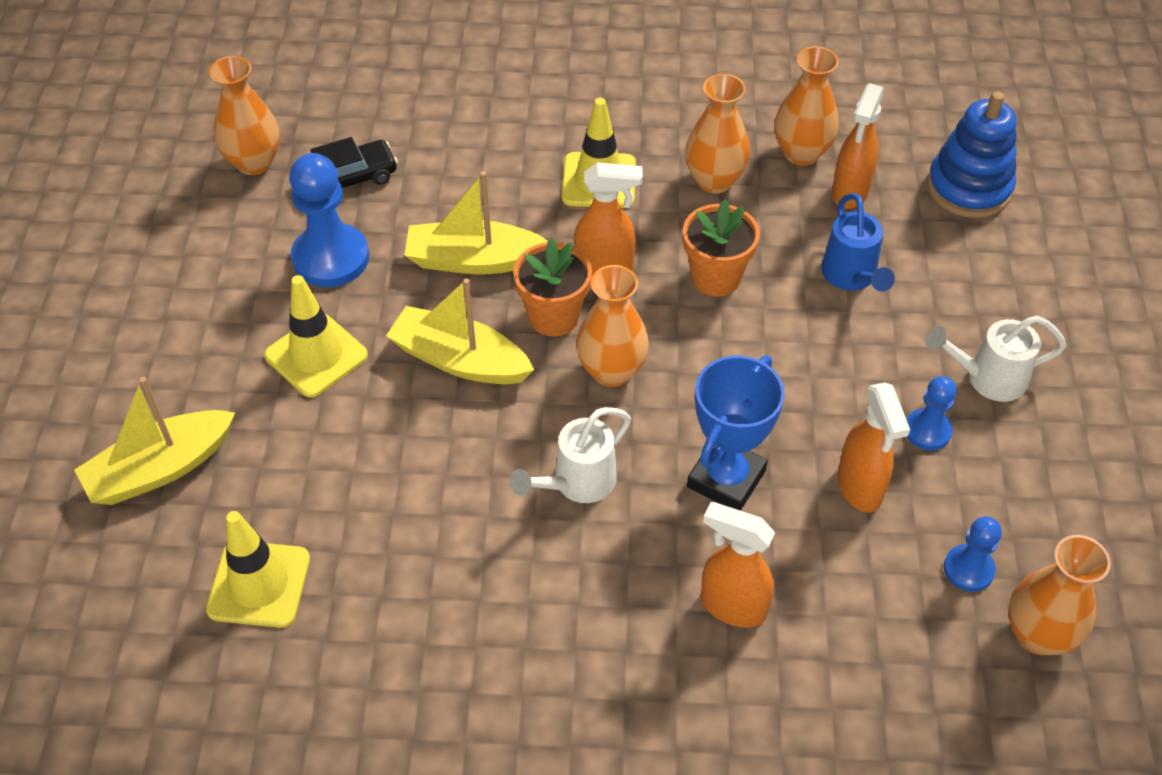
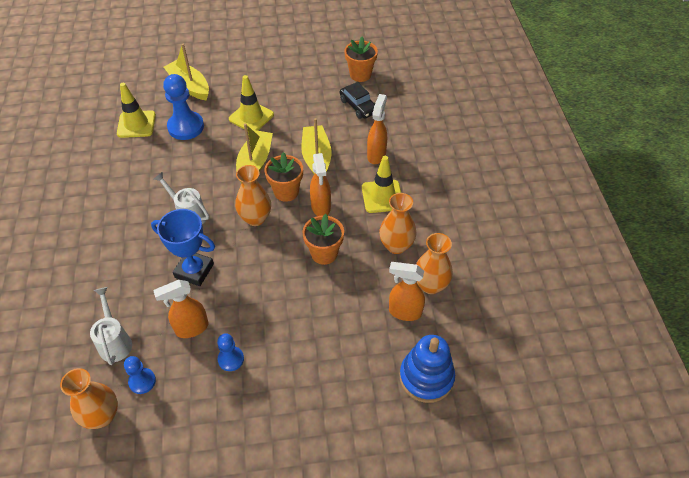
camera: 80 degrees right, 0 degrees up
(254, 162) = (360, 75): orange vase -> orange flower pot
(331, 258) = (308, 110): blue pawn -> blue pawn (186, 127)
(732, 606) = (122, 280): orange spray bottle -> orange spray bottle (376, 155)
(851, 277) = (337, 316): blue watering can -> none
(987, 378) = (271, 390): white watering can -> white watering can (115, 342)

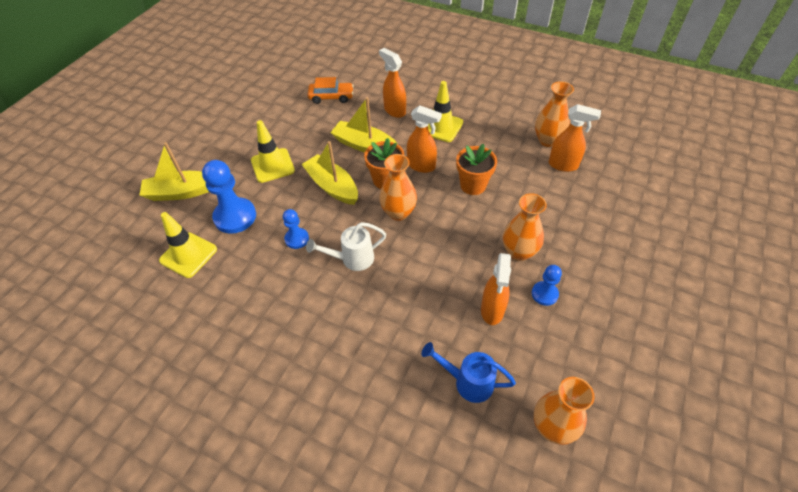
camera: 55 degrees left, 0 degrees up
(115, 342) = (468, 382): white watering can -> blue watering can
(142, 381) = (530, 375): blue pawn -> blue pawn (297, 239)
(194, 270) = (425, 282): blue trophy -> none
(358, 106) = (331, 97): black car -> orange car
(360, 75) = (296, 80): orange flower pot -> none
(396, 245) = (497, 141): orange vase -> orange vase (519, 252)
(404, 312) = (563, 165): orange spray bottle -> orange spray bottle turned 120 degrees counterclockwise
(426, 377) = (630, 180): blue stacking toy -> none

